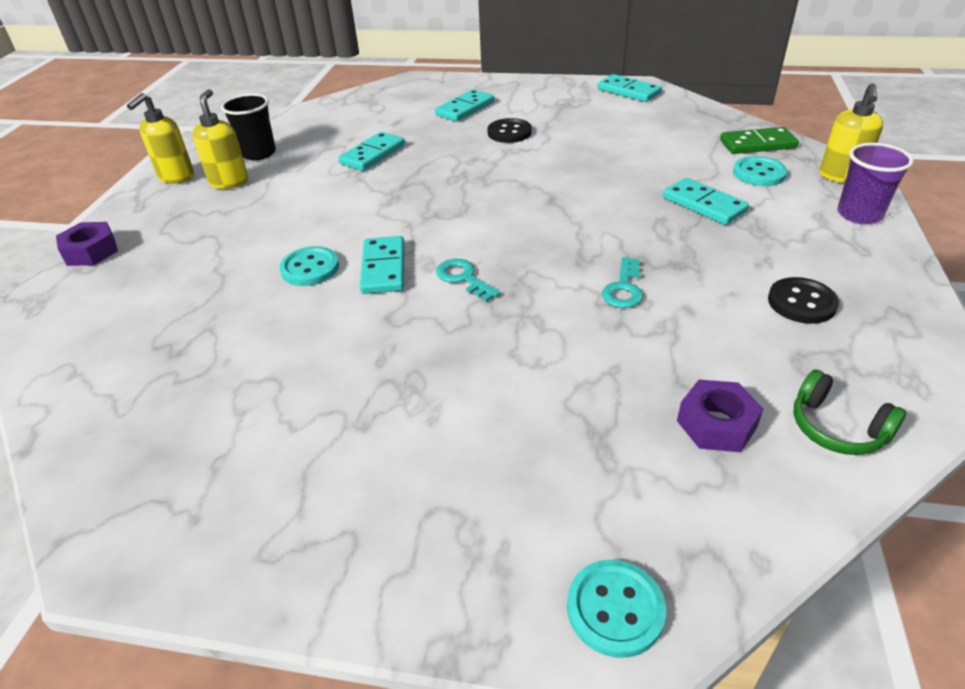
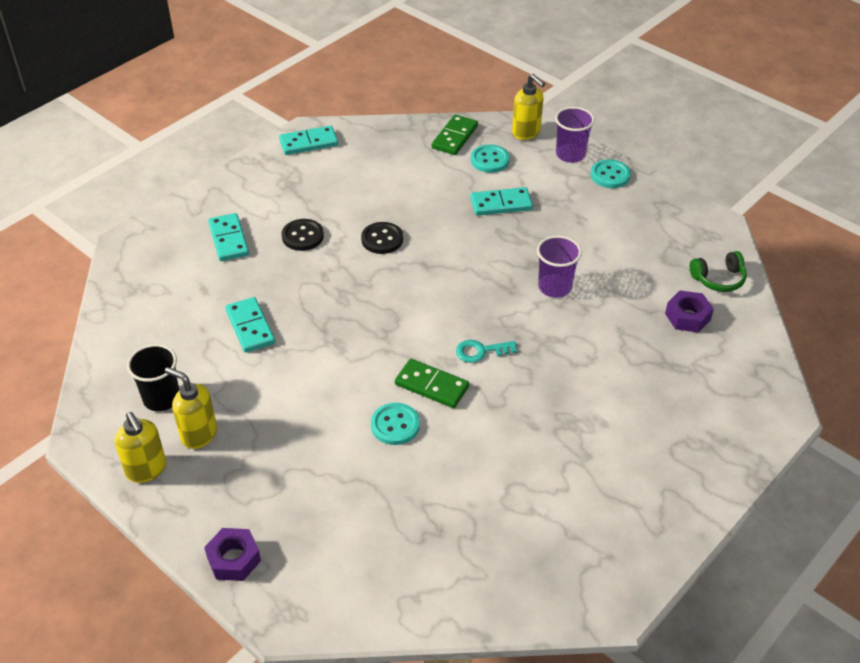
camera: 60 degrees left, 5 degrees up
(384, 268) = (432, 385): turquoise domino -> green domino
(615, 609) = (767, 412): turquoise button -> turquoise button (610, 175)
(623, 288) = (555, 287): turquoise key -> purple cup
(801, 302) = (625, 229): black button -> black button (382, 239)

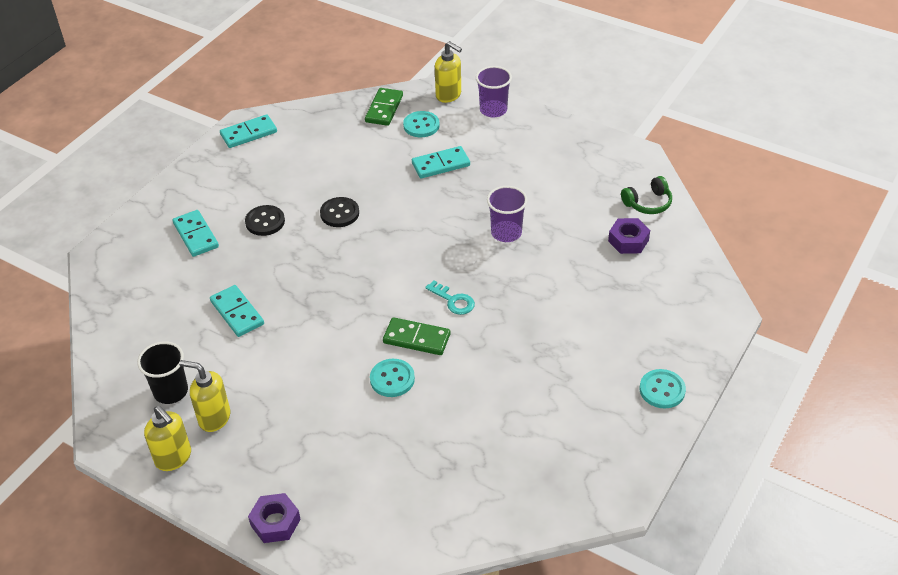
camera: 10 degrees left, 0 degrees up
(481, 351) = (453, 301): turquoise key -> turquoise key turned 120 degrees counterclockwise
(610, 175) = (533, 124): turquoise button -> turquoise button (662, 390)

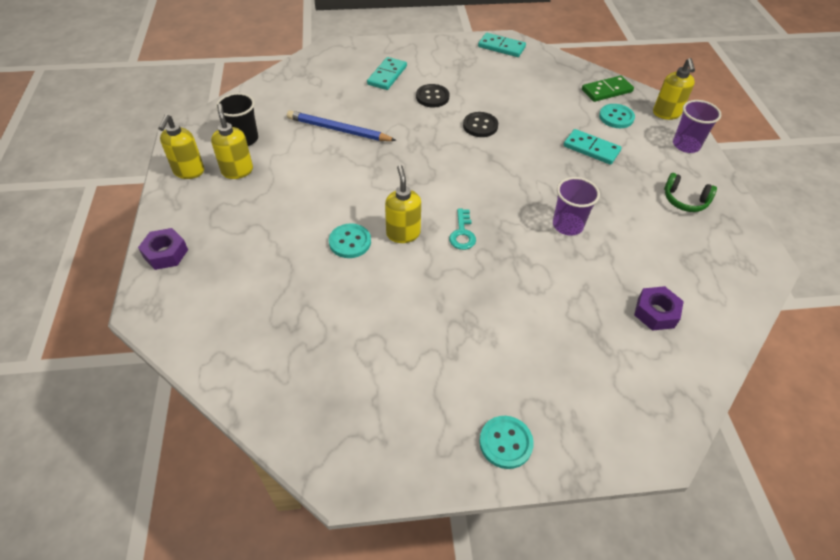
camera: 50 degrees right, 5 degrees up
(237, 313) = (338, 130): turquoise domino -> blue pencil
(416, 338) = (403, 233): green domino -> yellow soap dispenser
(648, 203) = (717, 302): green headphones -> green headphones (685, 200)

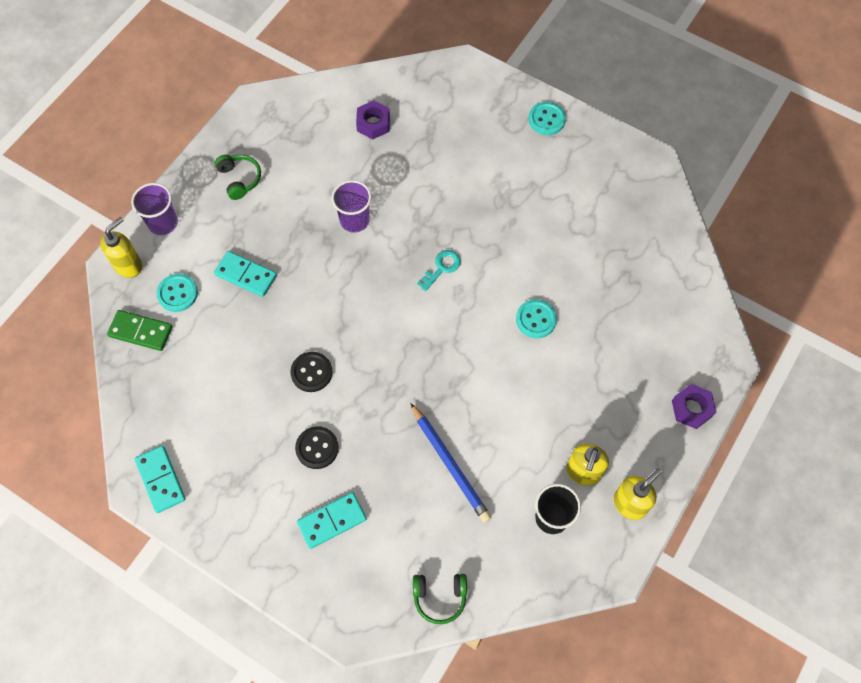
camera: 140 degrees left, 15 degrees up
(291, 77) = (439, 597): none -> green headphones
(403, 233) = (488, 299): yellow soap dispenser -> none
(591, 149) = (246, 275): turquoise domino -> turquoise domino turned 45 degrees counterclockwise

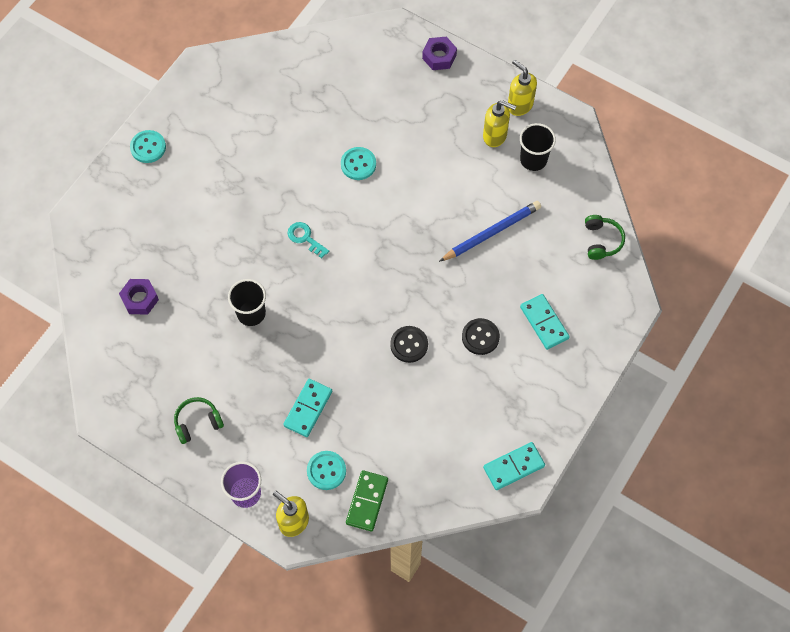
camera: 90 degrees left, 0 degrees up
(354, 220) = (251, 313): purple cup -> black cup

